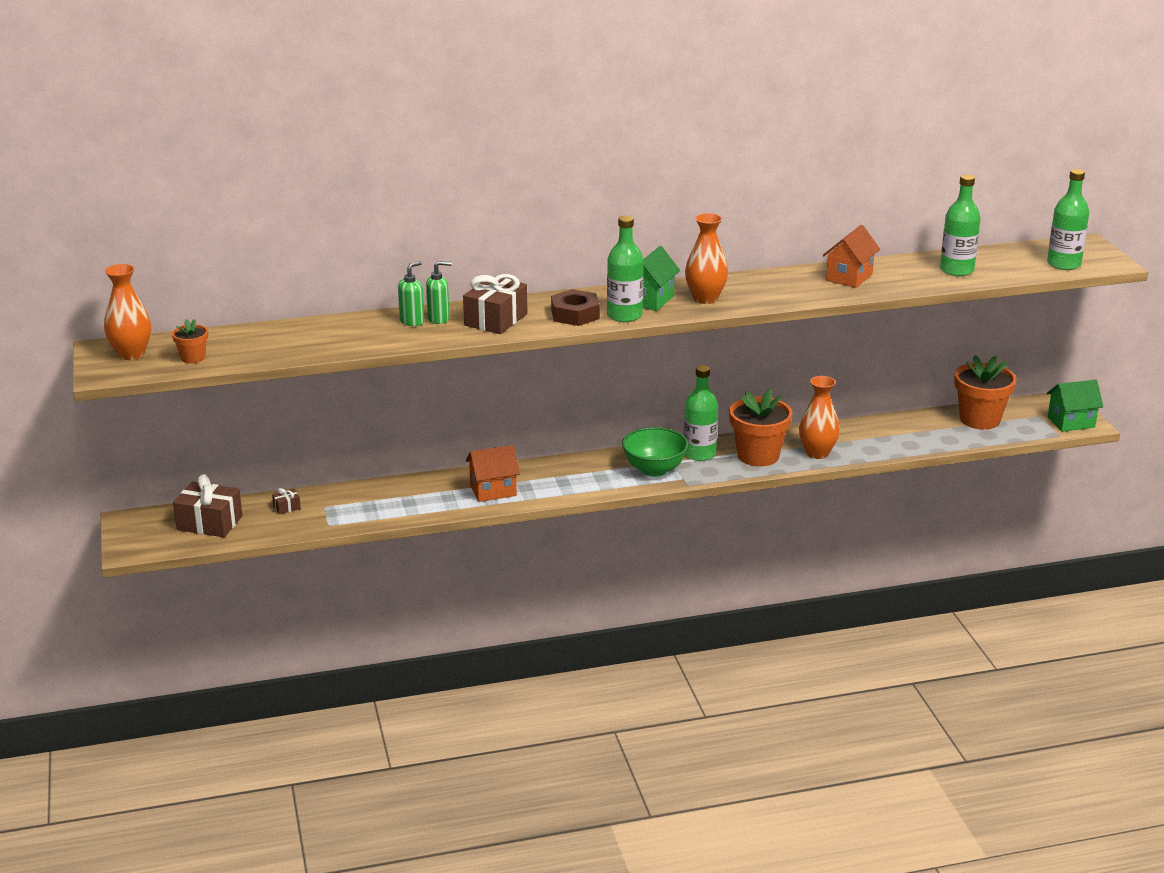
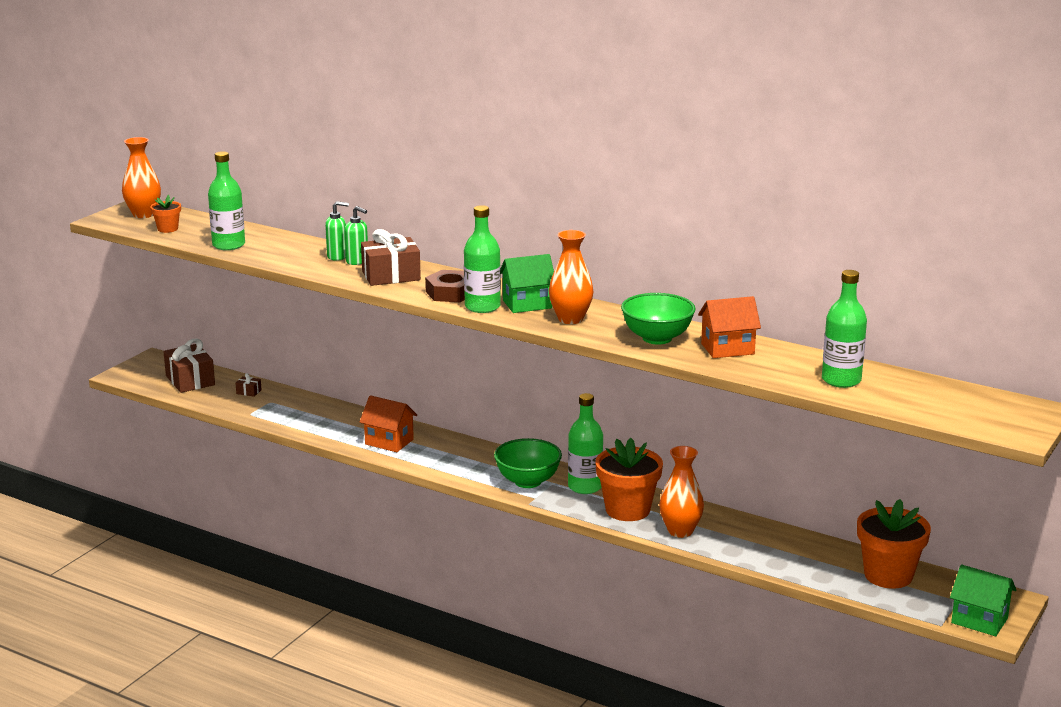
camera: 45 degrees right, 5 degrees down
(791, 288) = (657, 338): none -> green bowl
(1063, 264) = (964, 415): green bottle -> green bottle (228, 245)

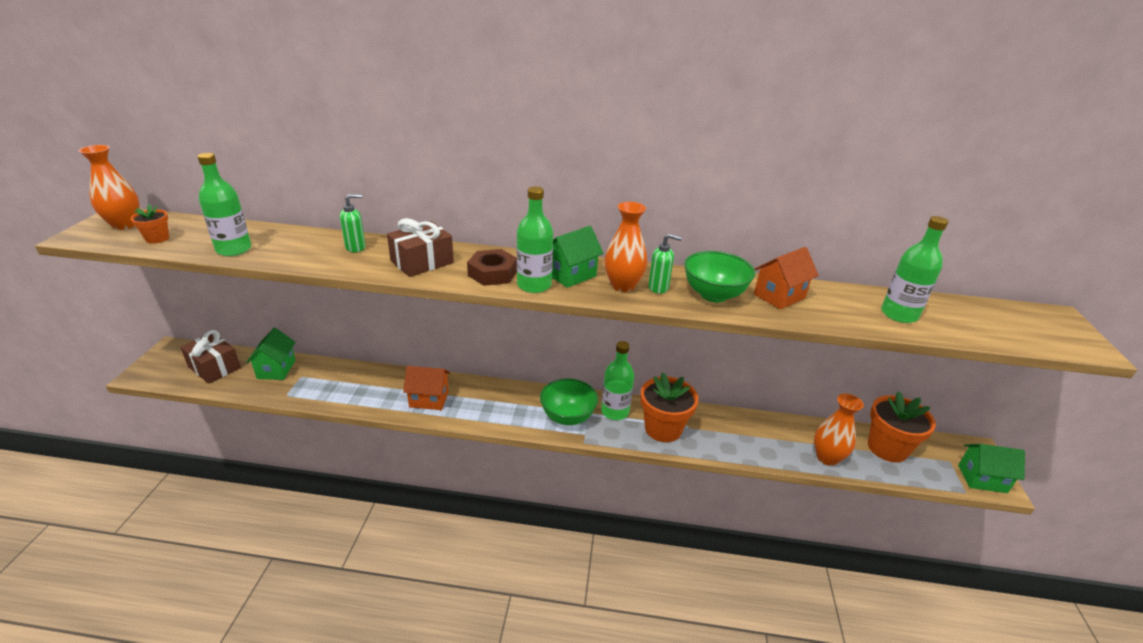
camera: 25 degrees left, 10 degrees up
(248, 392) = (276, 369): brown gift -> green house
(357, 261) = (379, 250): green soap dispenser -> green soap dispenser (658, 288)
(680, 531) = (717, 442): orange vase -> orange vase (827, 458)

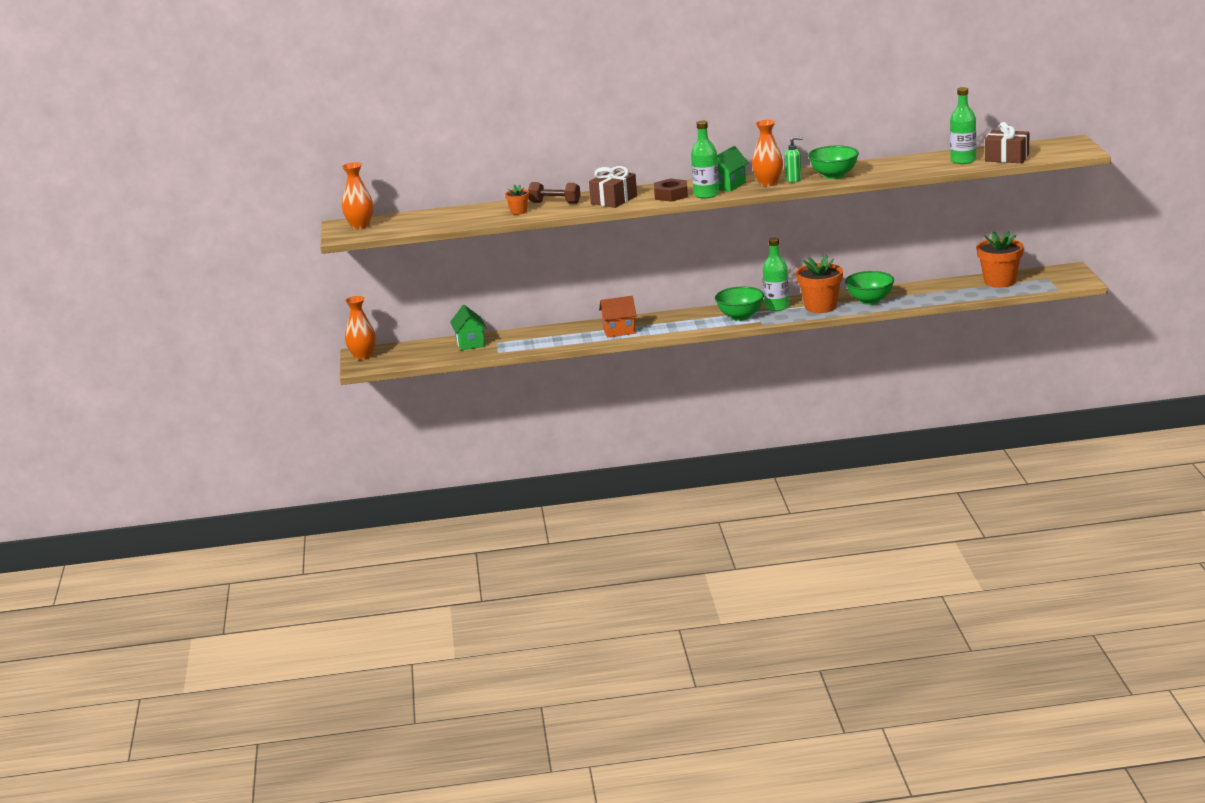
camera: 10 degrees left, 10 degrees down
(157, 238) = (401, 227): orange flower pot -> orange flower pot (518, 211)
(214, 367) = (415, 353): brown gift -> brown gift (1007, 158)
(234, 249) = (468, 220): green bottle -> none
(356, 247) = (555, 203): green soap dispenser -> brown dumbbell
(723, 435) = (870, 301): none -> green bowl
(779, 296) = (880, 167): orange house -> none
(827, 458) = (953, 295): orange vase -> orange vase (362, 356)
(982, 479) = (1071, 281): green house -> none

